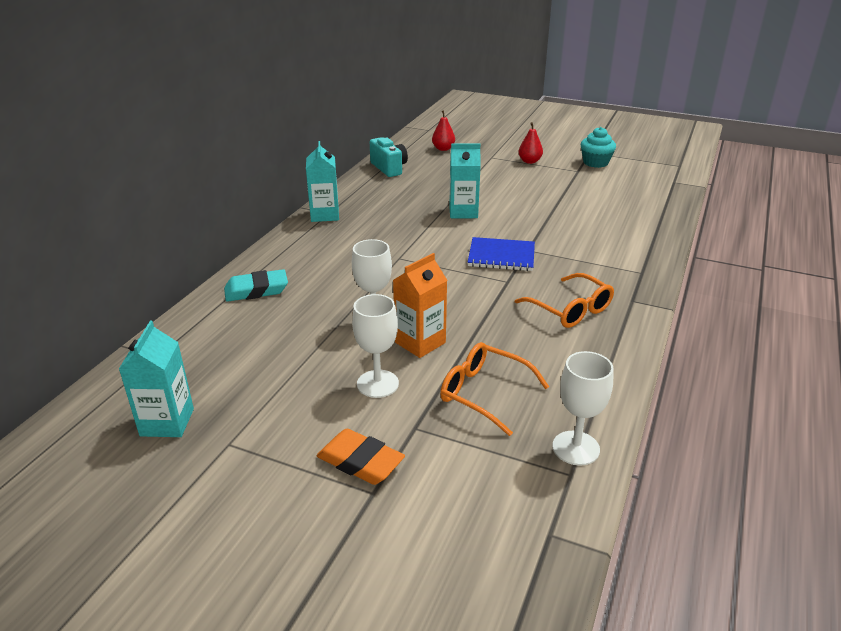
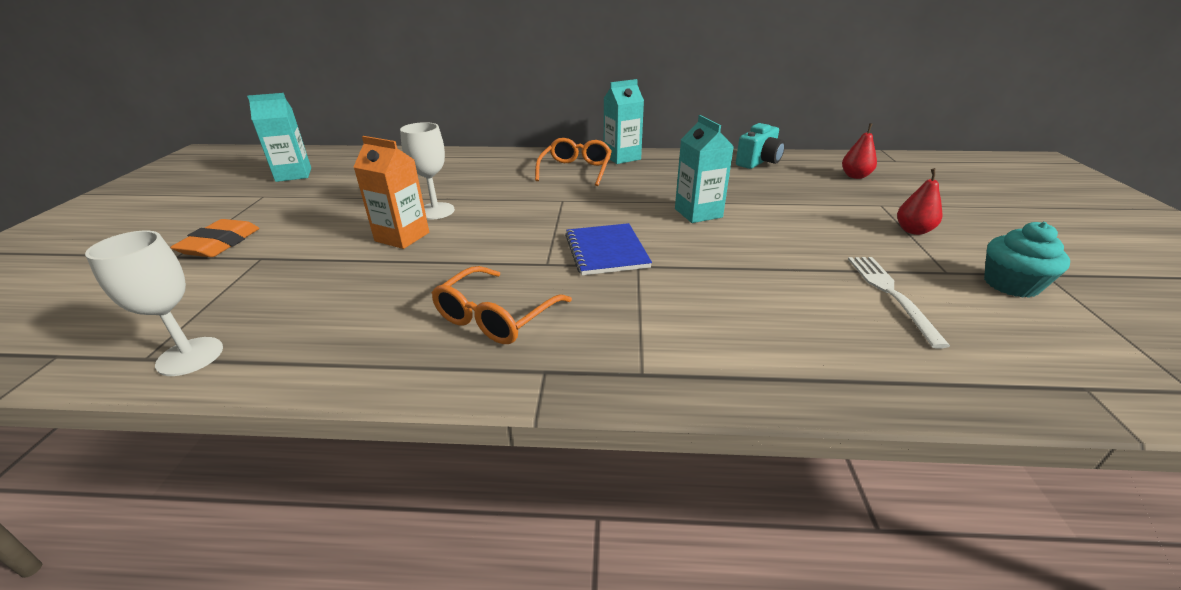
camera: 70 degrees right, 0 degrees up
(256, 290) = (472, 162): turquoise eraser -> none
(377, 384) = (332, 230): white goblet -> none
(484, 393) = (309, 284): orange glasses -> orange glasses (576, 170)
(592, 190) = (890, 294): none -> white fork

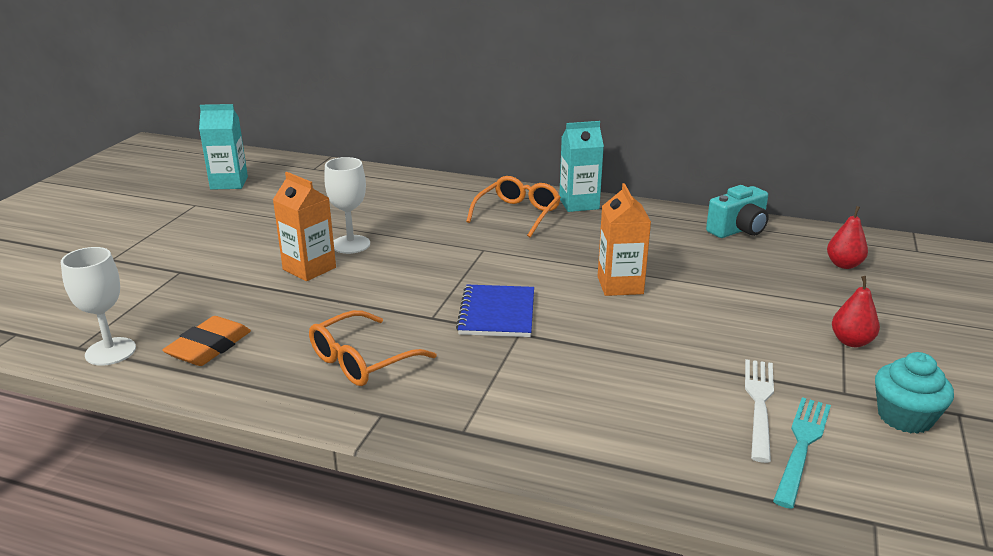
camera: 15 degrees right, 5 degrees down
(220, 244) = (149, 252): orange eraser -> orange eraser (209, 347)
(698, 213) = (620, 285): turquoise carton -> orange carton
(959, 326) = (802, 446): none -> turquoise fork

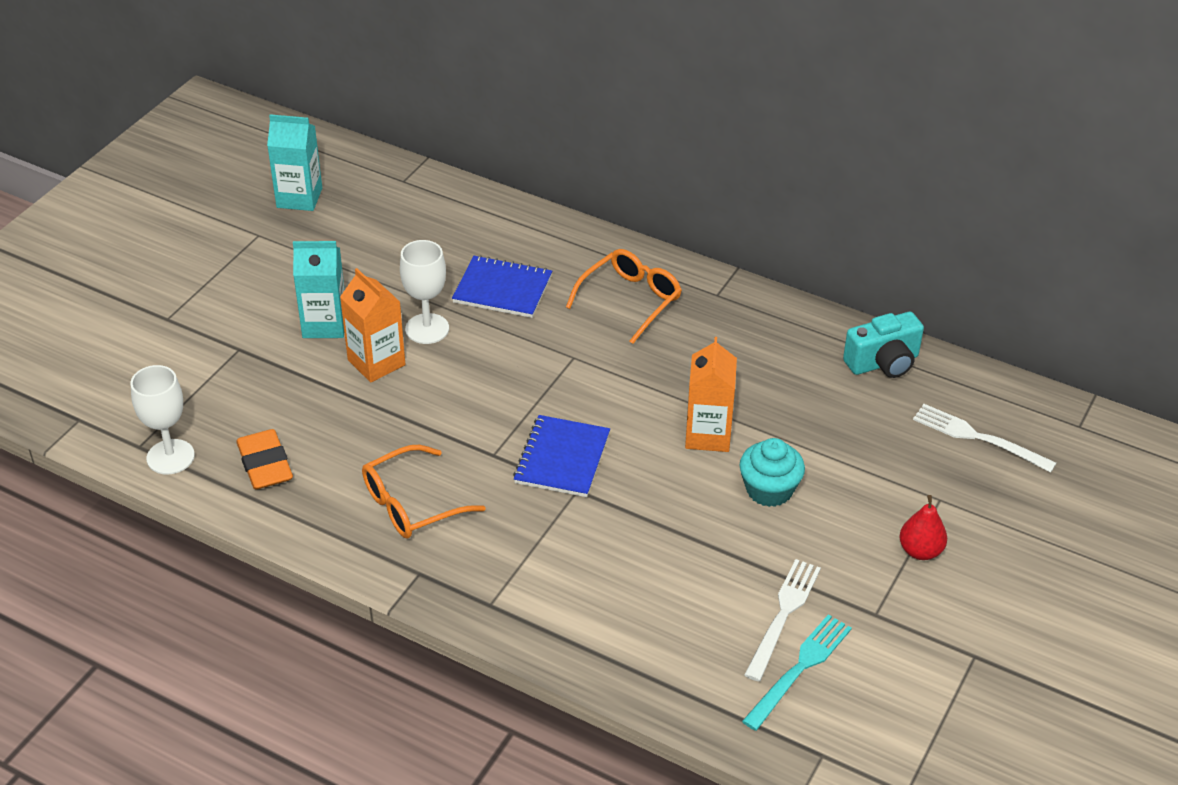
camera: 10 degrees right, 15 degrees up
(209, 347) = (265, 464): orange eraser -> orange eraser turned 60 degrees counterclockwise
(410, 217) = (502, 289): none -> blue notebook
(579, 204) = (710, 291): turquoise carton -> turquoise carton (324, 324)
(844, 265) = (978, 437): red pear -> white fork
(904, 417) = (918, 652): turquoise cupcake -> turquoise cupcake (769, 490)

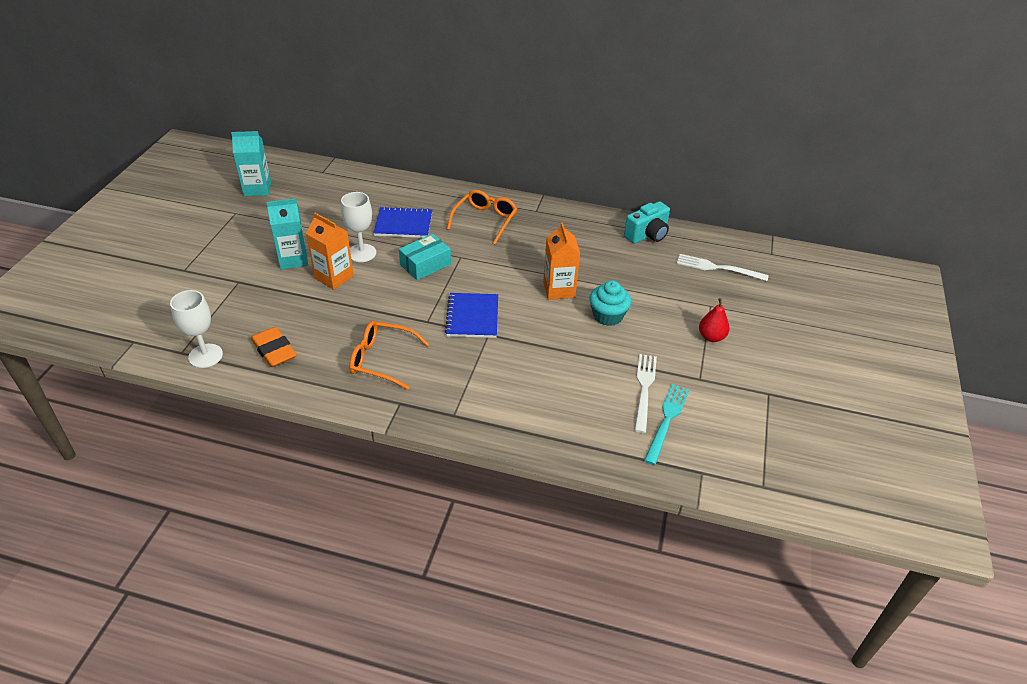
camera: 15 degrees left, 0 degrees up
(412, 504) = (382, 360): orange glasses -> orange glasses turned 60 degrees clockwise
(516, 362) = (425, 264): none -> turquoise box

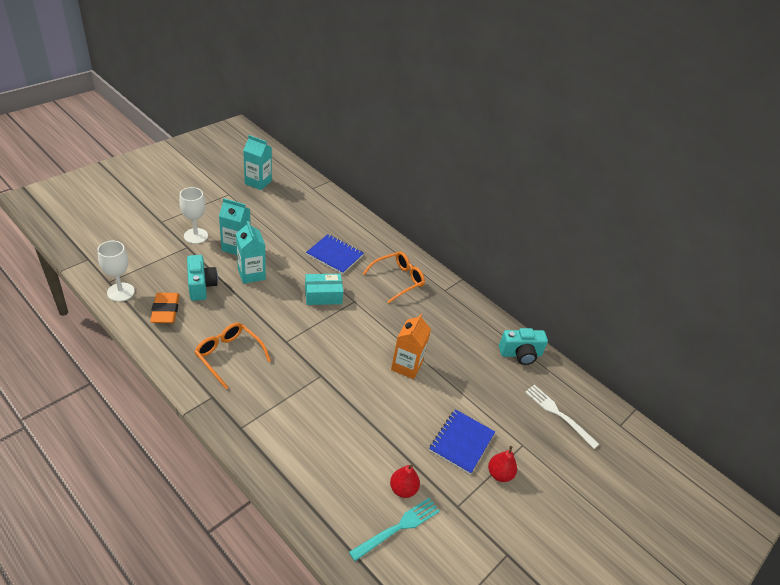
camera: 25 degrees right, 0 degrees up
(290, 311) = (201, 286): none -> turquoise camera
(334, 277) = (251, 274): orange carton -> turquoise carton
(362, 253) = (286, 264): white goblet -> white goblet (196, 236)
(472, 317) = (321, 355): blue notebook -> blue notebook (461, 442)
(607, 316) = (427, 408): turquoise cupcake -> none
(644, 389) = (403, 489): white fork -> red pear

